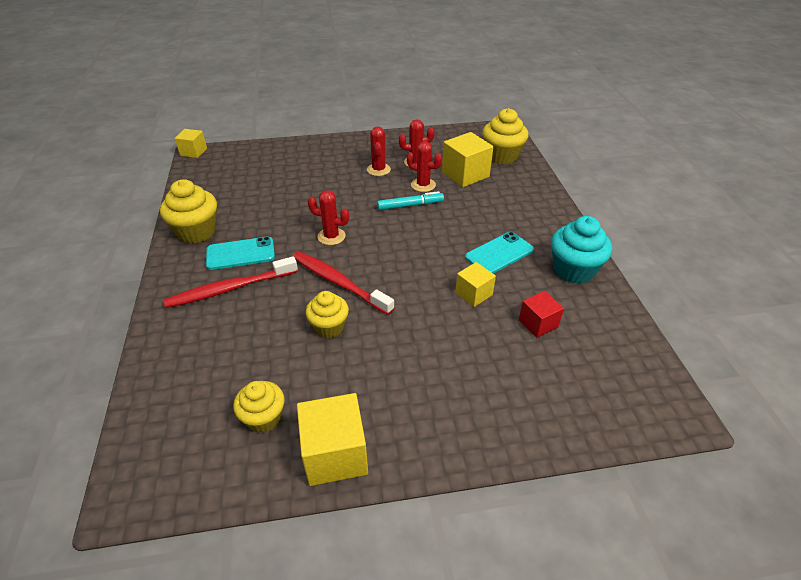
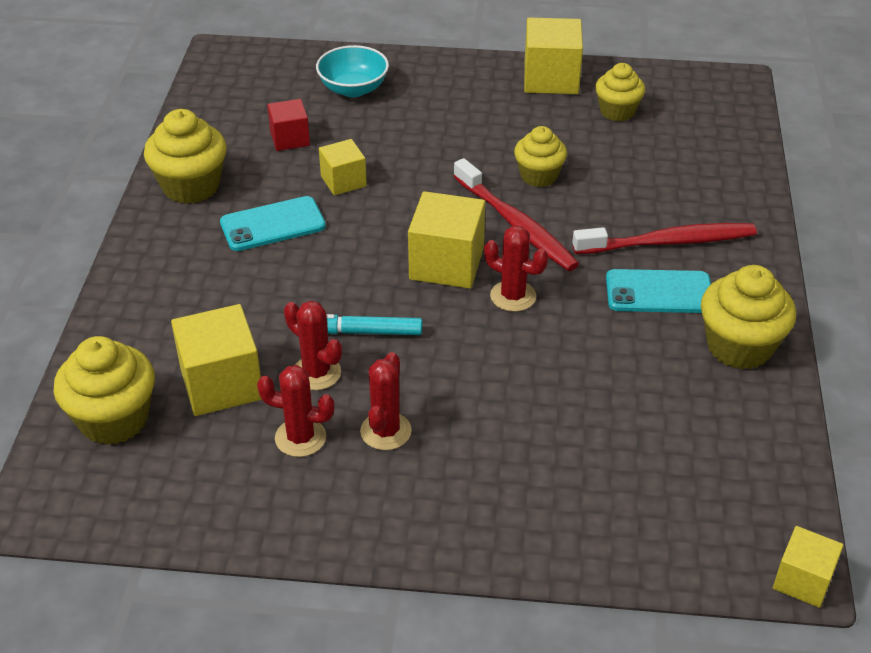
camera: 165 degrees left, 0 degrees up
(377, 248) = (446, 264): none -> yellow cube
(523, 393) = (353, 89): none -> turquoise bowl
(573, 270) = (191, 186): turquoise cupcake -> yellow cupcake

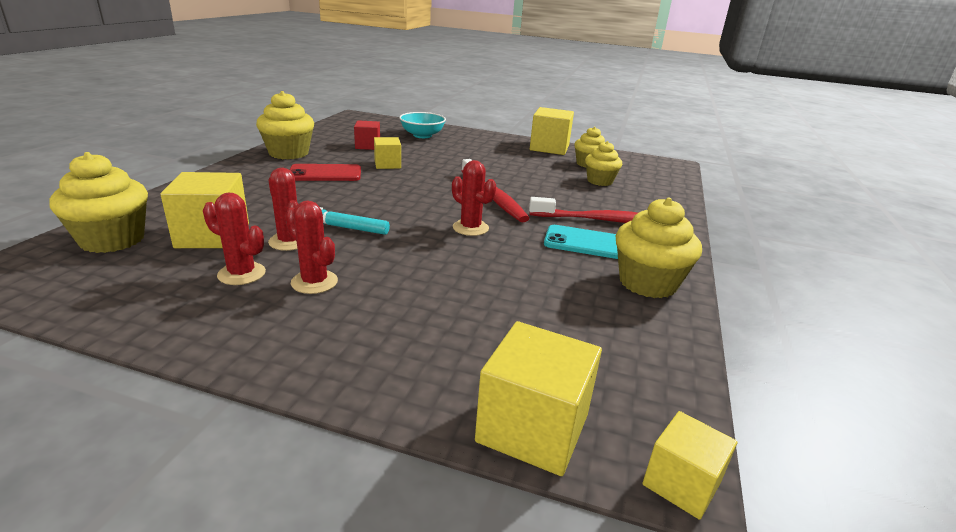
camera: 10 degrees right, 15 degrees down
(272, 224) = (325, 174): turquoise phone -> red phone
(385, 431) = (314, 282): red cactus -> red cactus turned 75 degrees counterclockwise
(446, 264) = (431, 206): yellow cube -> yellow cube (532, 428)
(539, 176) = (521, 180): yellow cupcake -> yellow cupcake (600, 181)

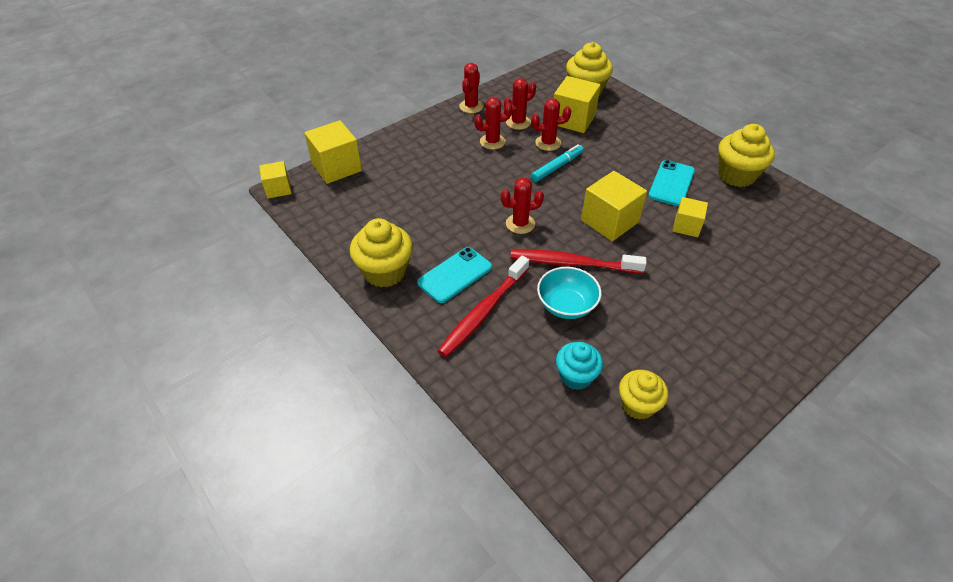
camera: 125 degrees right, 20 degrees up
(201, 333) = (471, 106): none -> red cactus
(325, 174) = (671, 183): red phone -> turquoise phone
(367, 146) = (754, 230): red cube -> none
(422, 135) = (794, 289): turquoise bowl -> turquoise bowl (566, 305)
(549, 148) = (719, 402): yellow cube -> yellow cube (609, 221)
(600, 181) = (576, 376): yellow cupcake -> turquoise cupcake

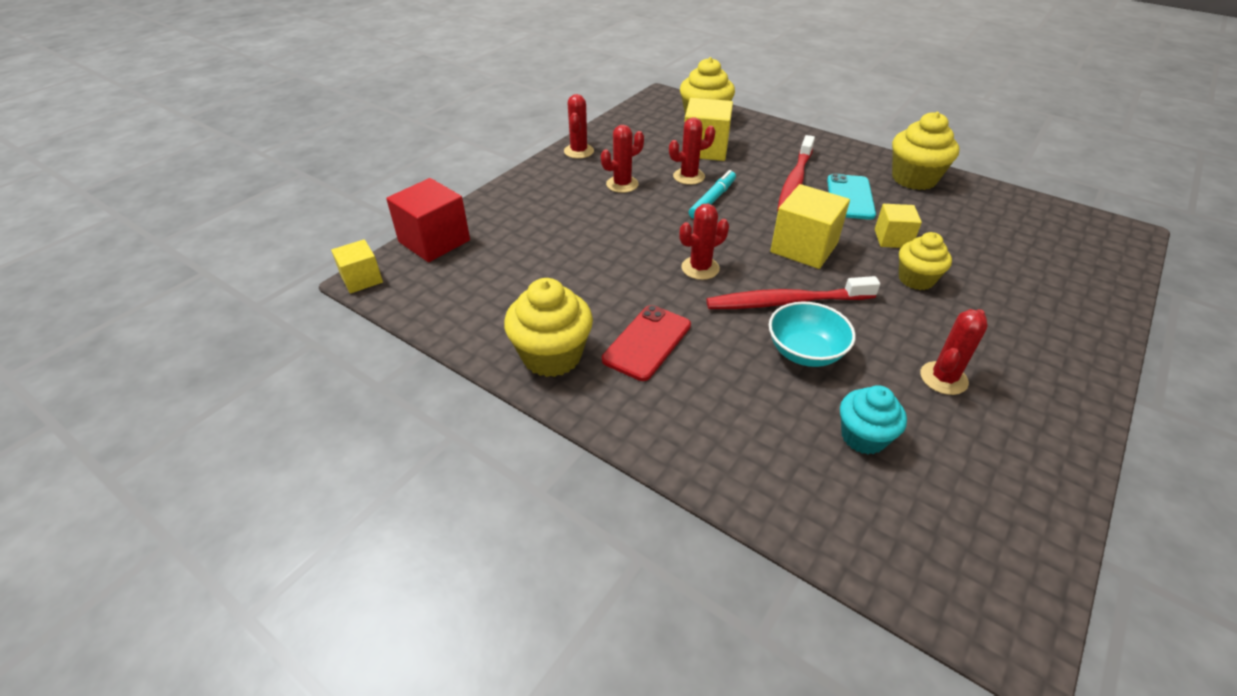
camera: 15 degrees left, 5 degrees down
(336, 167) = (434, 241): yellow cube -> red cube
(455, 275) = (647, 342): turquoise phone -> red phone
(483, 312) = (705, 380): red toothbrush -> red toothbrush (794, 182)
(518, 122) = (643, 160): red cactus -> red cactus (943, 378)
(638, 405) = (958, 456): yellow cupcake -> yellow cupcake (916, 279)

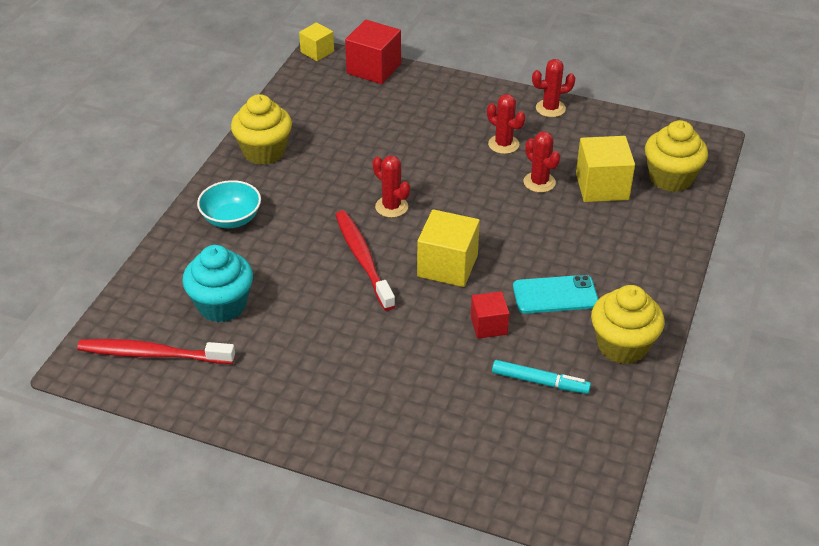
camera: 75 degrees right, 0 degrees up
(647, 342) = (290, 192): red phone -> none
(712, 200) = (504, 202): turquoise marker -> turquoise marker (540, 382)
(794, 182) = (566, 254): red toothbrush -> red toothbrush (153, 354)
(805, 352) = (303, 273): turquoise bowl -> turquoise bowl (231, 219)
(863, 437) = (222, 305): turquoise cupcake -> turquoise cupcake, size x1.52
(892, 239) = (488, 325): yellow cube -> red cube
(916, 279) = (425, 340): yellow cupcake -> none
(943, 378) = (294, 350): red cactus -> none

